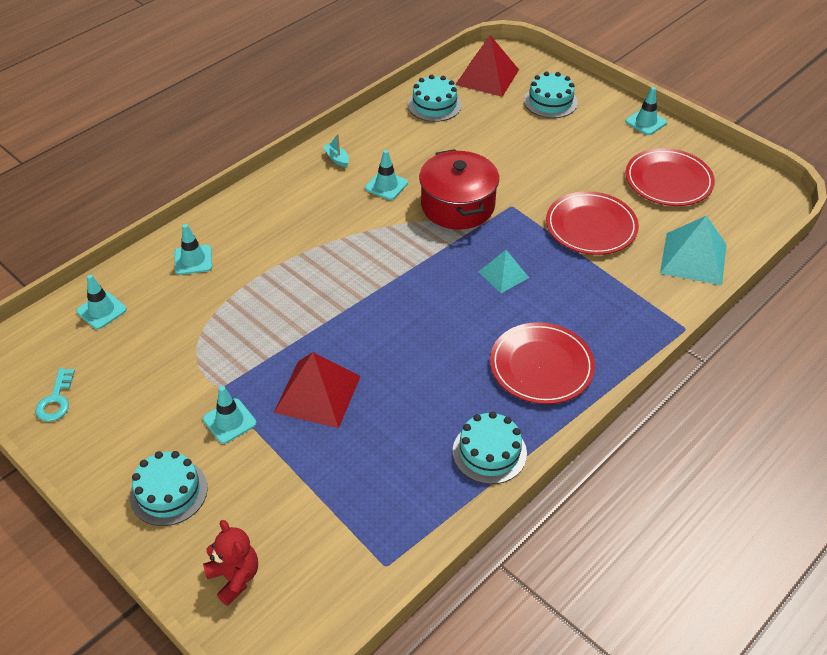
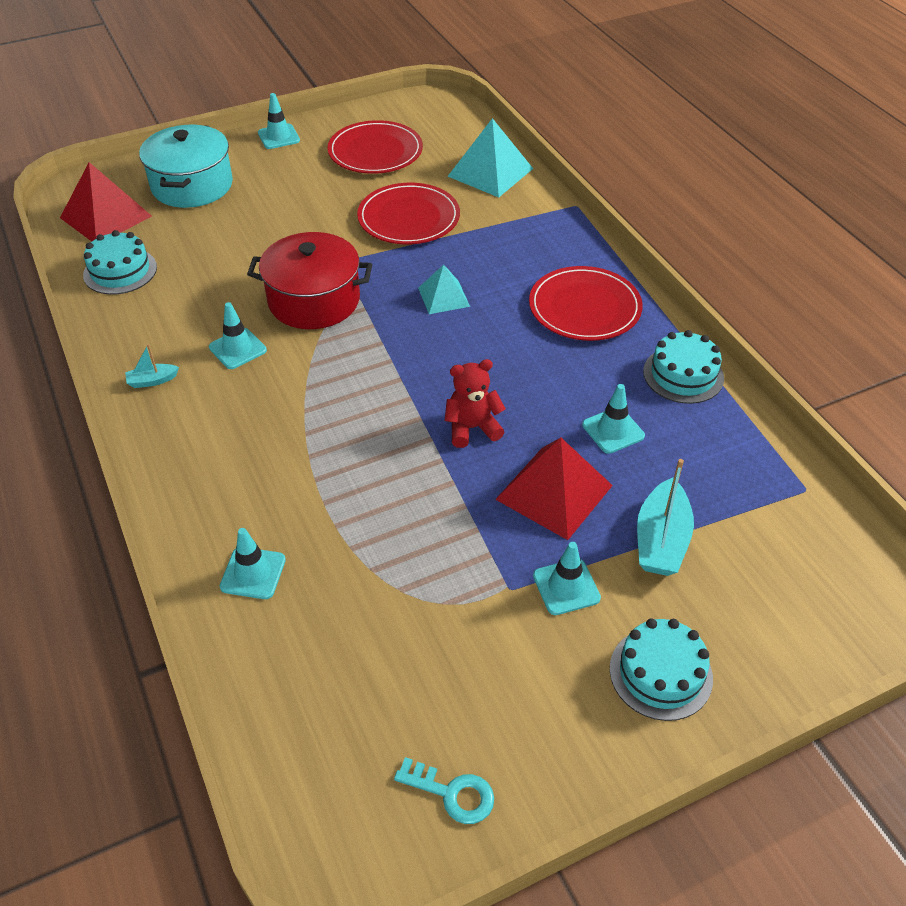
camera: 70 degrees left, 0 degrees up
(101, 310) = (295, 706): turquoise traffic cone -> turquoise traffic cone (613, 430)
(234, 577) = (800, 626): red teddy bear -> red teddy bear (472, 428)
(292, 470) = (661, 540): none -> turquoise boat
(550, 101) = (192, 185): turquoise cake -> turquoise pot

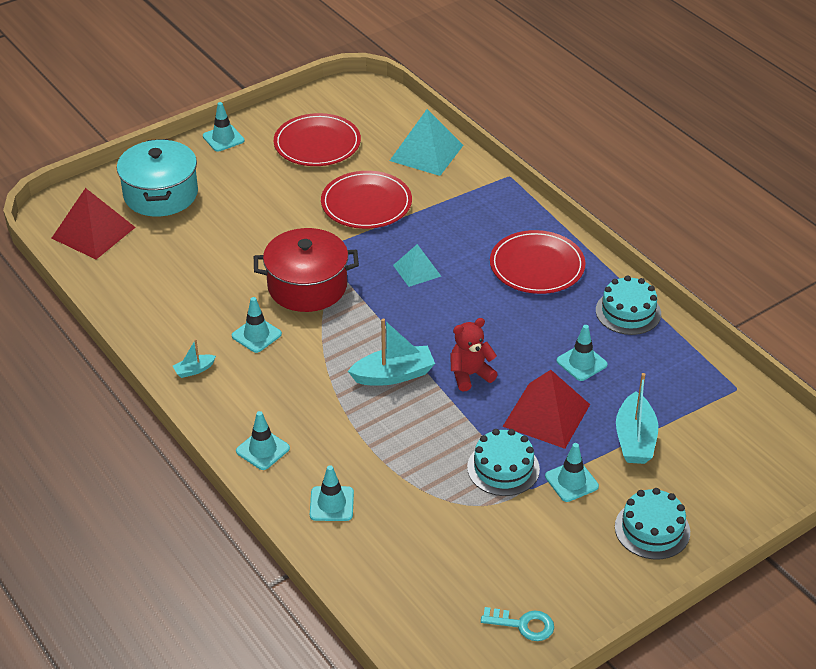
camera: 10 degrees left, 5 degrees down
(120, 271) = (127, 280): turquoise cake -> turquoise cake (503, 468)
(194, 489) = (262, 450): none -> turquoise traffic cone
(380, 416) = (393, 375): none -> turquoise boat

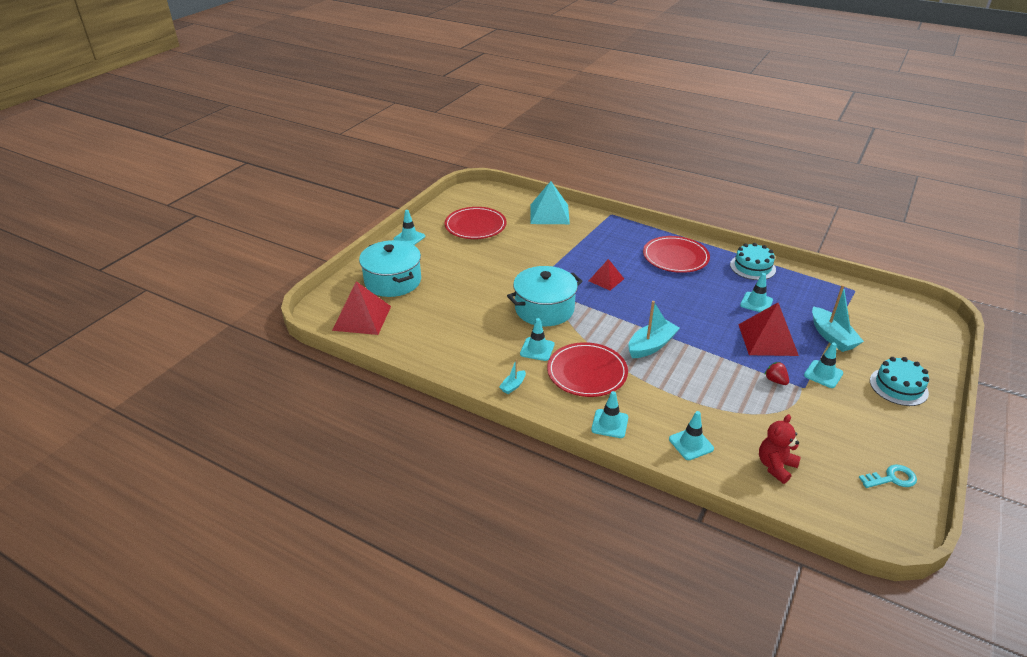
camera: 25 degrees left, 5 degrees down
(307, 286) = (544, 309): red pot -> turquoise pot
(366, 203) = (538, 251): red plate -> red plate (587, 372)
(417, 270) = (606, 279): turquoise pyramid -> red pyramid
(470, 375) = (698, 330): red teddy bear -> red teddy bear (775, 466)
(503, 468) = (775, 380): turquoise cake -> red strawberry

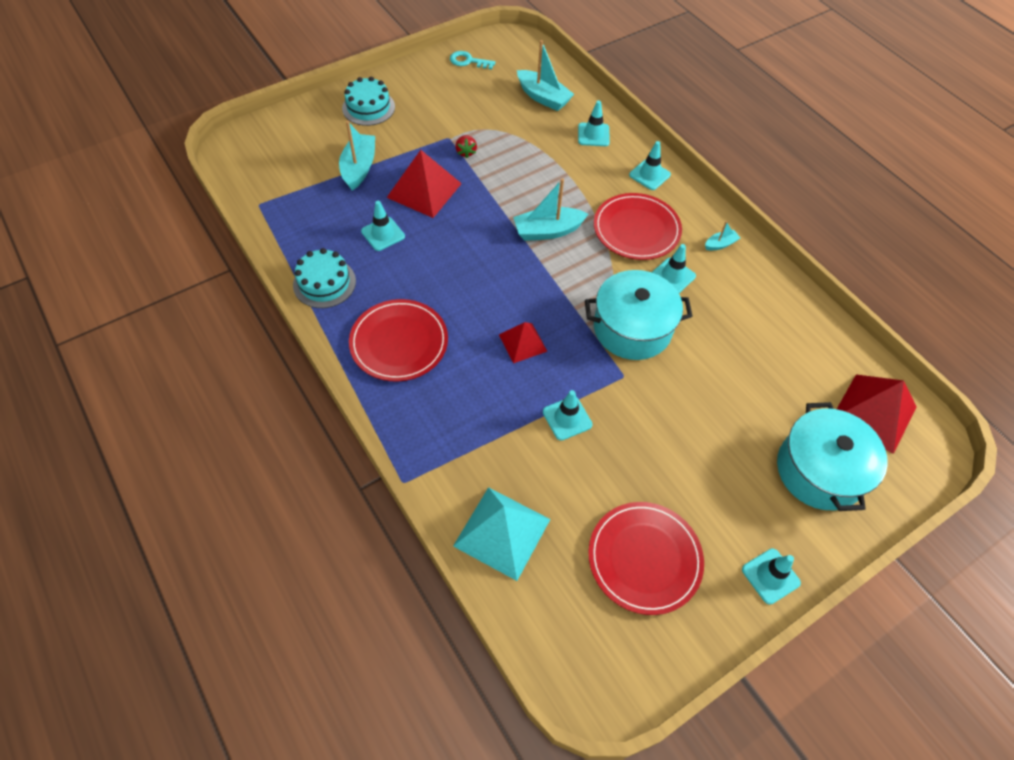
camera: 155 degrees left, 20 degrees up
(775, 466) = (543, 97): red teddy bear -> turquoise boat
(823, 374) = (417, 141): turquoise traffic cone -> turquoise traffic cone (567, 418)

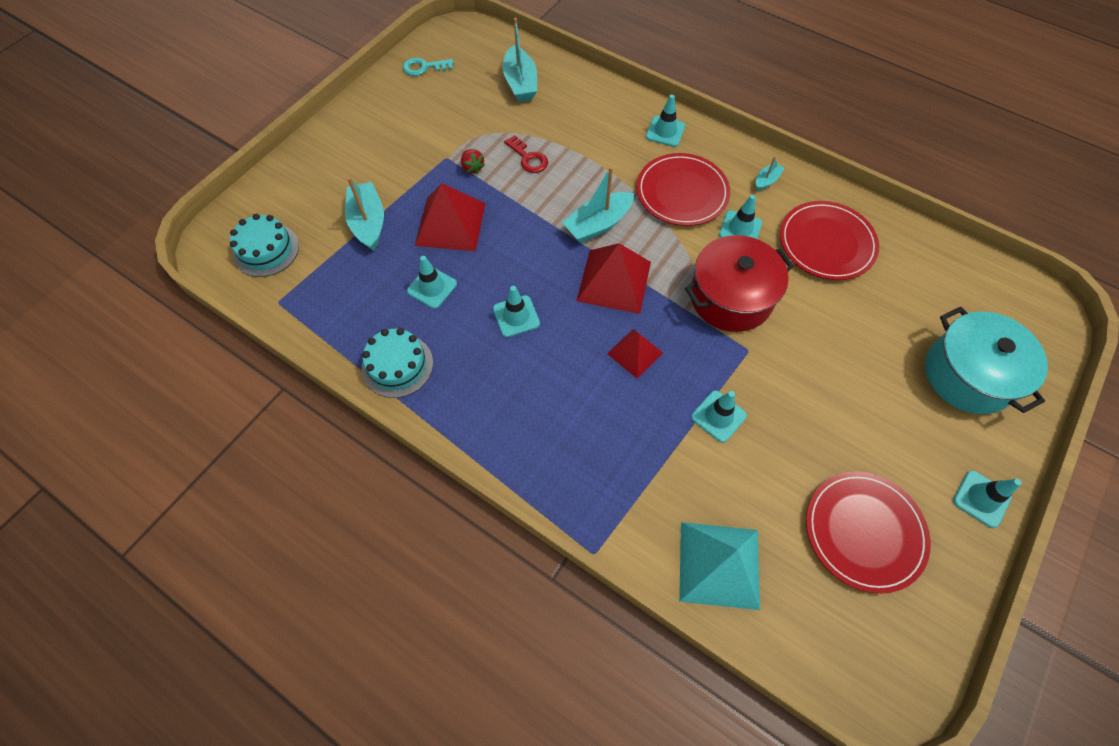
camera: 20 degrees left, 5 degrees up
(368, 107) = (344, 152): turquoise cake -> turquoise cake (266, 250)
(399, 342) = (510, 401): red plate -> red plate (826, 243)
(517, 159) = (528, 158): none -> red key
(543, 97) = (520, 83): turquoise boat -> turquoise boat turned 60 degrees clockwise
(593, 135) = (590, 107): turquoise traffic cone -> turquoise traffic cone (516, 316)
(632, 328) = (731, 297): turquoise pot -> red pot
(874, 412) = (983, 298): red pyramid -> red pyramid (614, 281)

